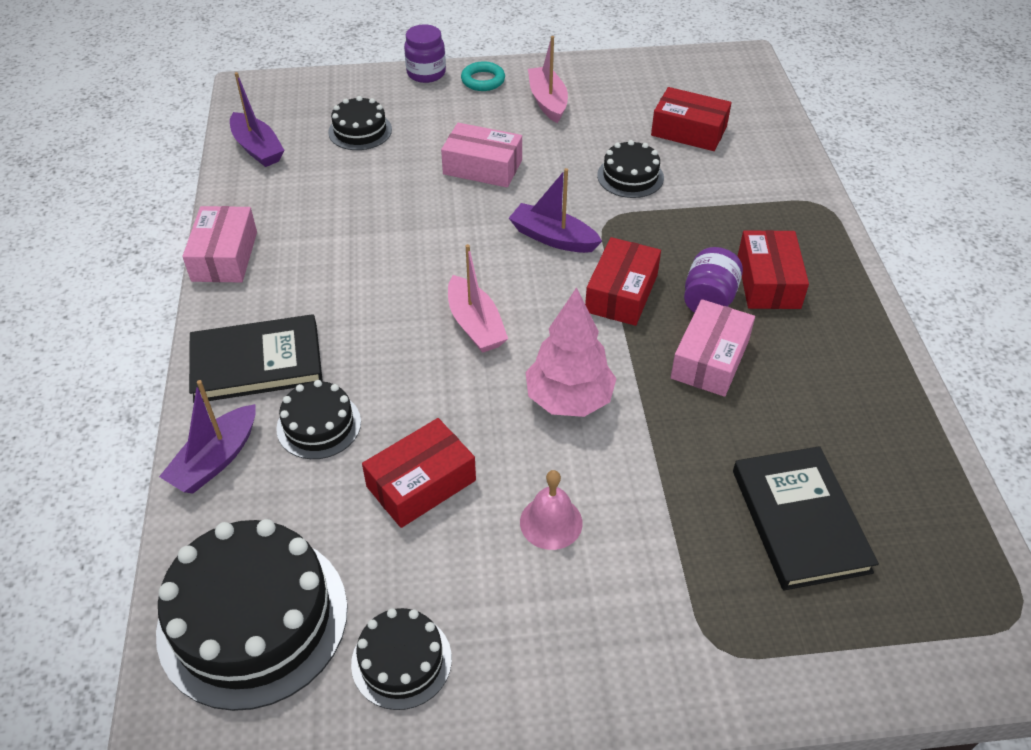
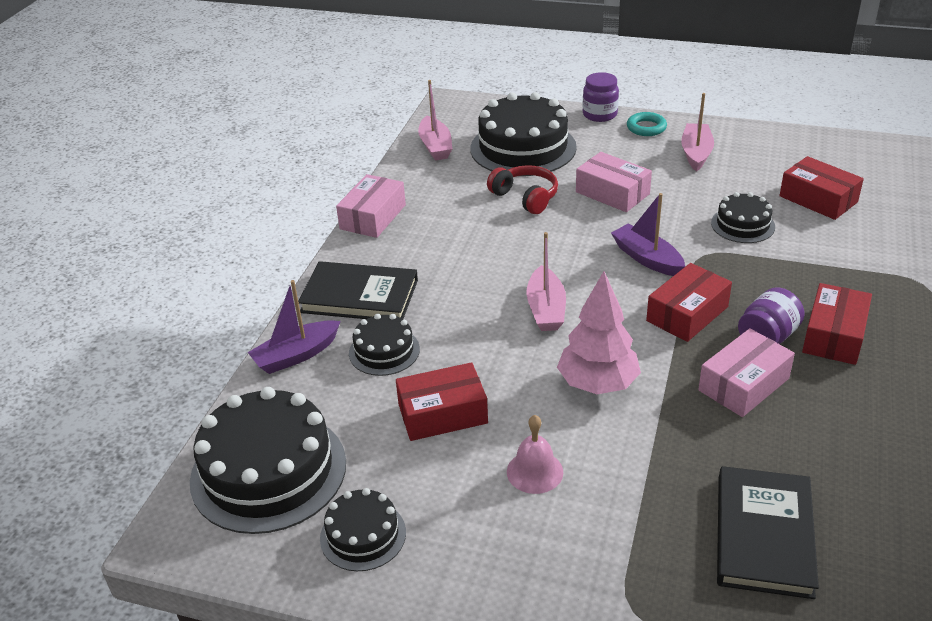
camera: 25 degrees right, 10 degrees down
(257, 148) = (435, 146): purple boat -> pink boat
(360, 131) = (523, 148): black cake -> black cake, size x1.93
(391, 192) = (525, 197): none -> red headphones

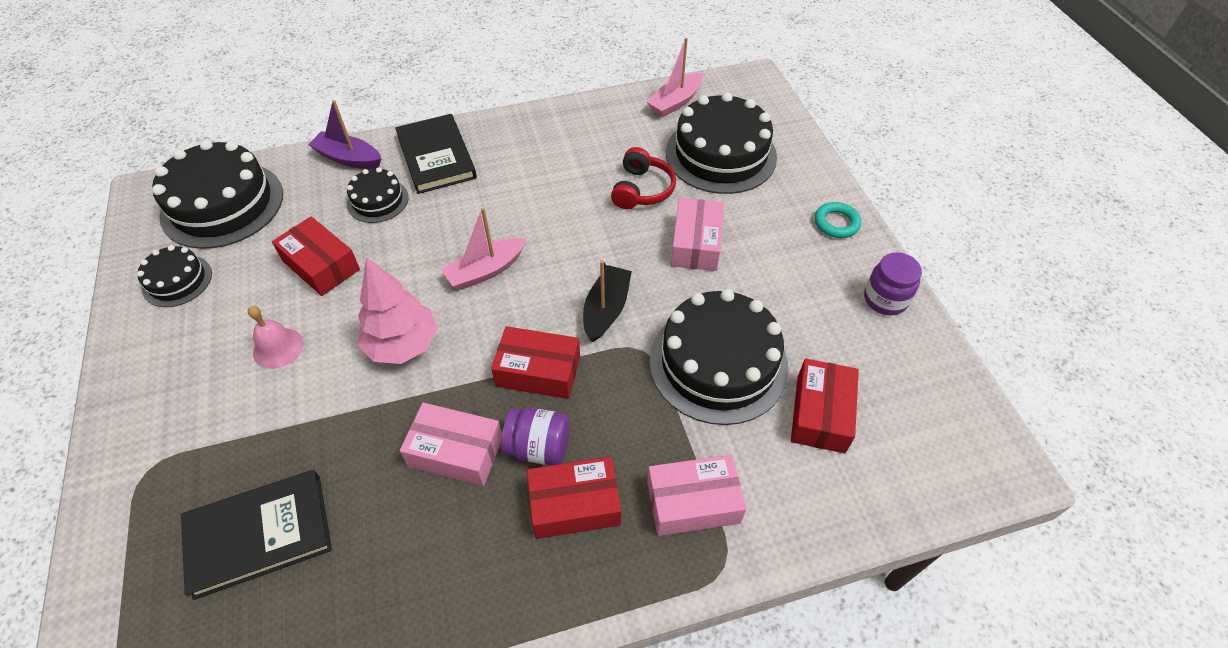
camera: 55 degrees right, 15 degrees up
(373, 217) = (544, 116): pink box -> pink box (693, 502)
(599, 114) = (828, 180): purple jar -> purple jar (885, 299)
(647, 258) = (606, 310): purple boat -> black boat
(696, 153) = (822, 279): pink boat -> none
(742, 225) = (718, 363): black cake -> black cake, size x1.93

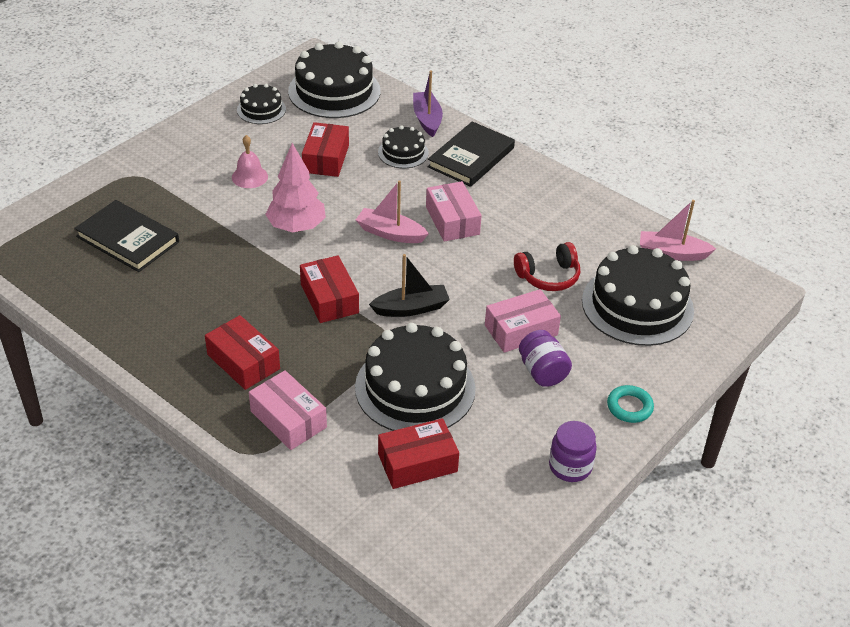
camera: 55 degrees right, 10 degrees down
(456, 451) = (239, 290): pink box -> pink box (452, 220)
(539, 447) = (271, 326): purple jar -> purple jar (542, 372)

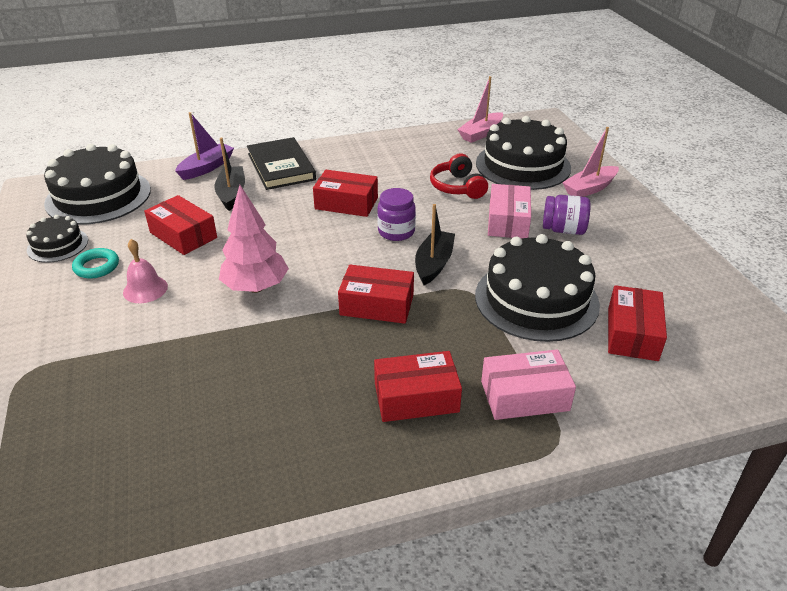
camera: 55 degrees left, 5 degrees down
(128, 239) = (127, 419): black book -> none
(390, 233) = (327, 238): pink boat -> pink boat (589, 188)
(403, 152) = (231, 194): black cake -> black boat
(427, 119) = (206, 168): purple boat -> purple boat turned 105 degrees clockwise
(452, 220) = (346, 203): pink box -> red box
(548, 276) = (457, 187): red headphones -> red headphones turned 150 degrees clockwise
(570, 466) = (677, 257): purple jar -> purple jar (396, 232)
(629, 407) = (627, 208): turquoise ring -> turquoise ring (96, 267)

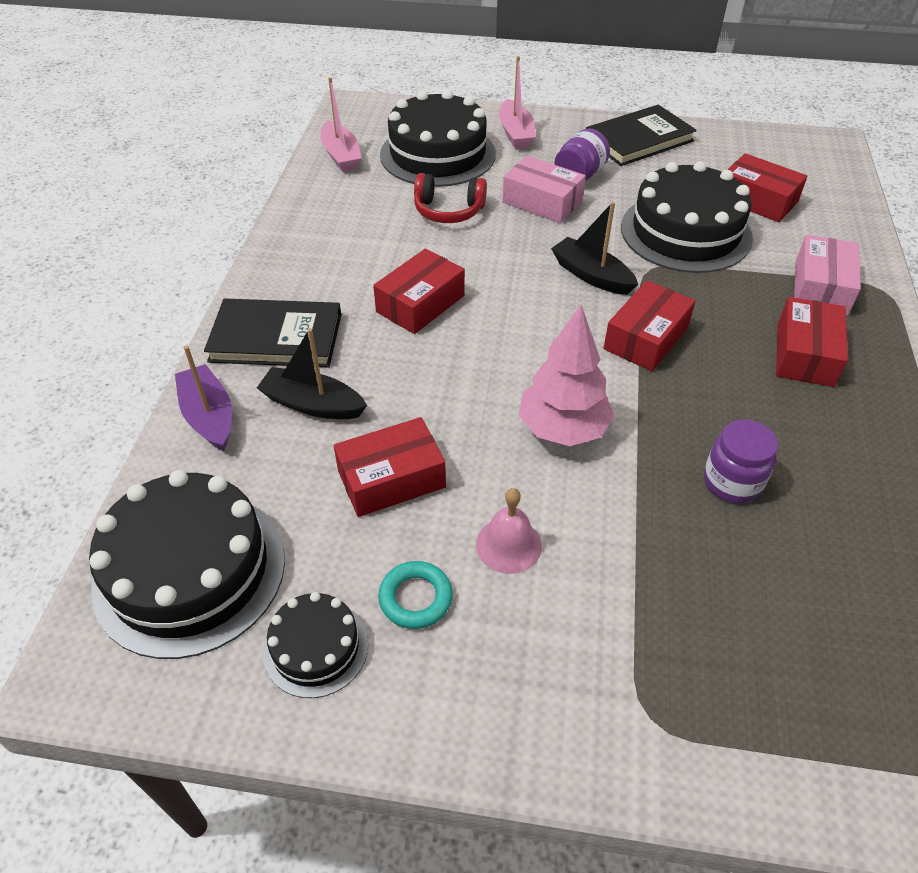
camera: 65 degrees left, 10 degrees up
(396, 232) = (512, 283): purple jar -> purple jar (732, 482)
(654, 247) = (638, 140): none -> black book

